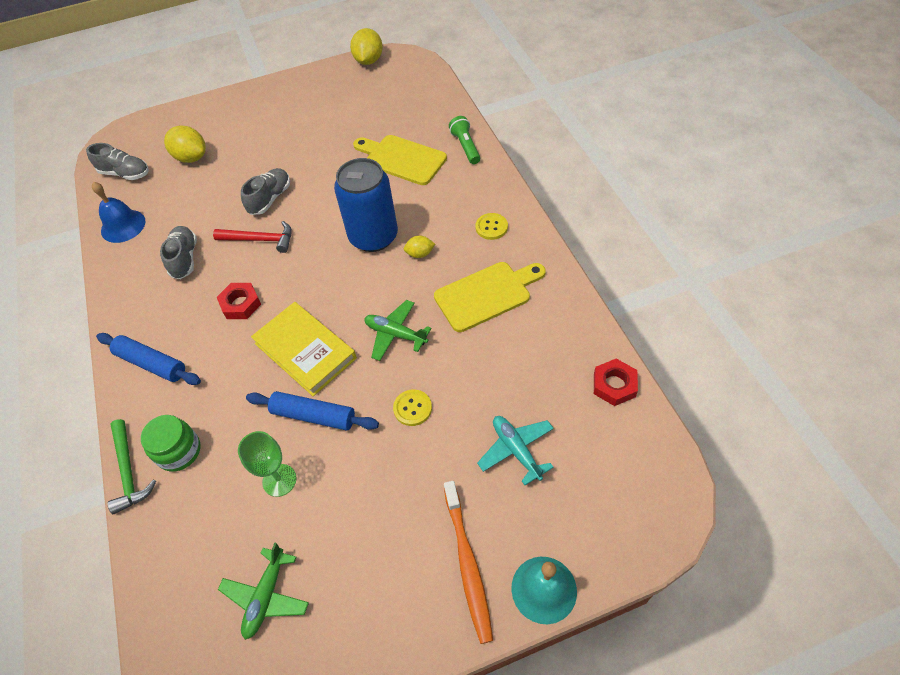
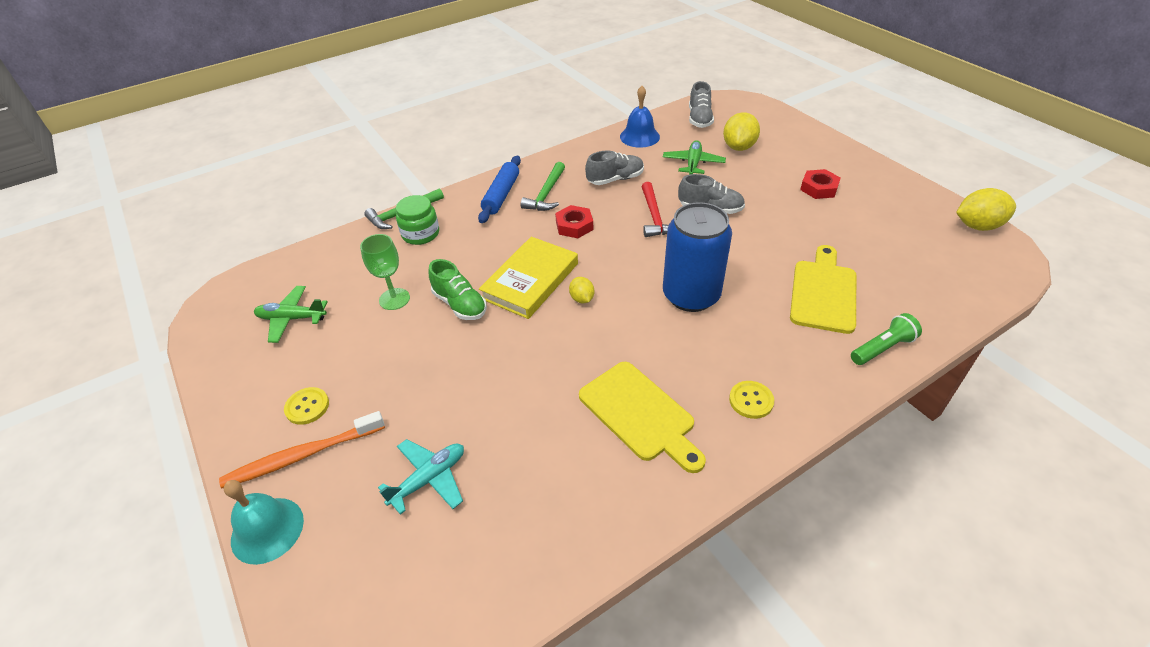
camera: 75 degrees right, 10 degrees down
(175, 321) = (546, 194): none -> green hammer
(313, 415) = (460, 304): blue rolling pin -> green shoe
(395, 334) = (564, 342): green plane -> green plane (693, 164)
(412, 408) = (474, 376): yellow button -> yellow button (307, 407)
(420, 254) = (681, 339): yellow lemon -> yellow lemon (582, 299)
(614, 385) = (529, 580): red nut -> red nut (819, 188)

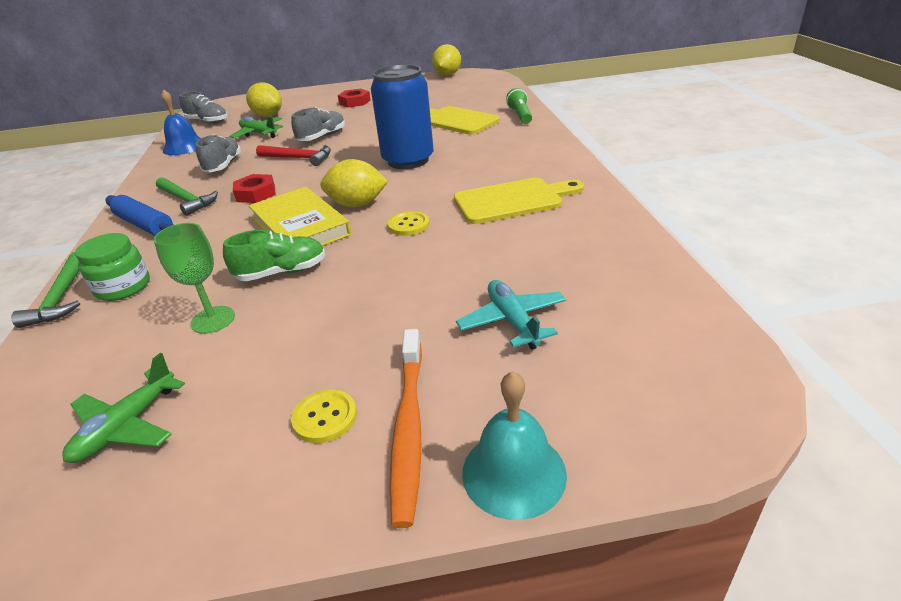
camera: 65 degrees left, 10 degrees down
(582, 299) = (357, 204): yellow lemon -> yellow lemon, size x1.81
(751, 400) = (531, 159): yellow button -> yellow button (408, 225)

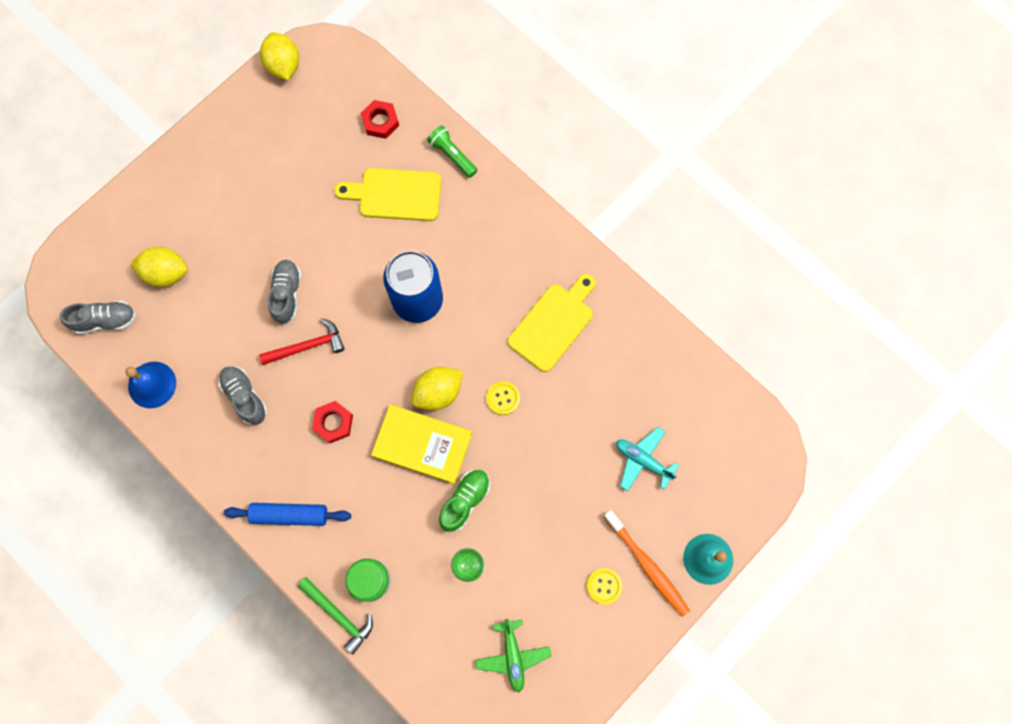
camera: 40 degrees left, 40 degrees up
(187, 200) = (282, 465): green hammer -> none
(259, 133) = (205, 318): green plane -> none
(354, 102) = (238, 194): red nut -> red nut (380, 122)

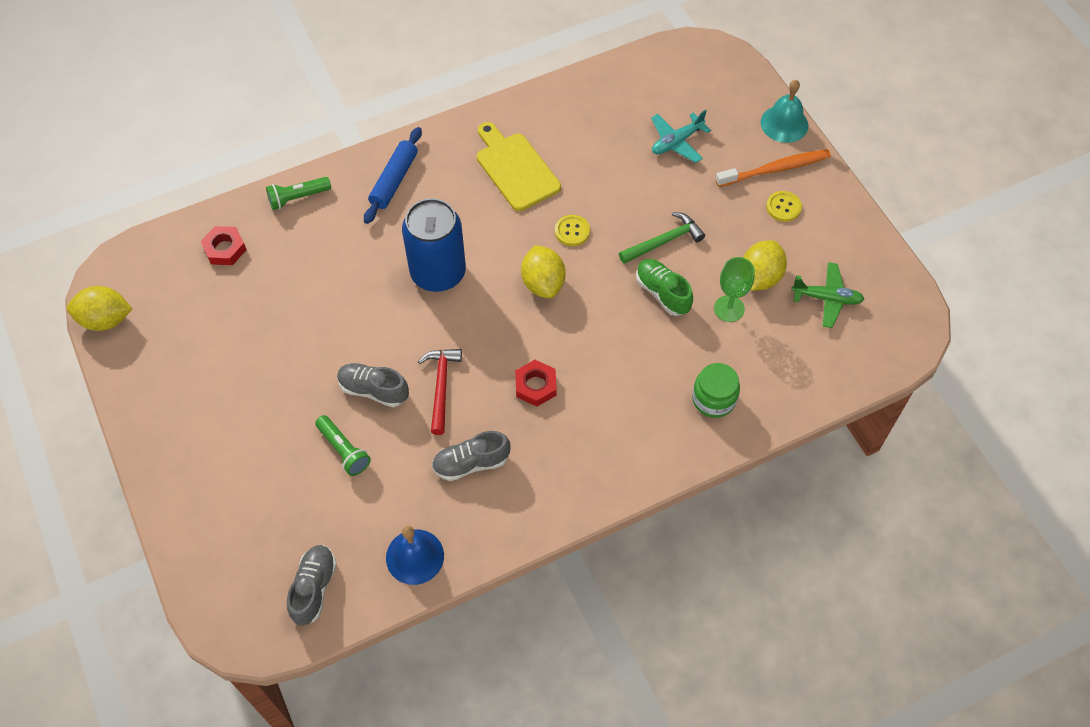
camera: 70 degrees left, 15 degrees down
(166, 273) = (288, 506): yellow lemon -> yellow lemon (760, 277)
(226, 294) = (344, 450): none -> green flashlight
(289, 515) = (618, 455): blue rolling pin -> blue rolling pin (394, 180)
(339, 615) = (741, 438): green hammer -> green hammer (664, 241)
(395, 194) = (313, 259): yellow cutting board -> none
(422, 445) = (591, 312): yellow book -> none

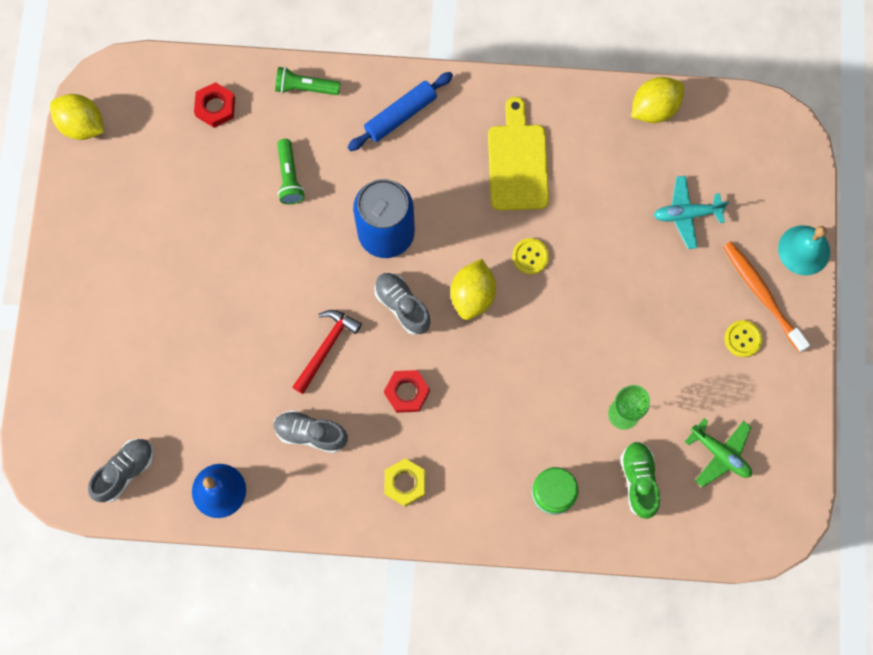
camera: 30 degrees right, 15 degrees up
(344, 450) = (213, 361): green flashlight -> green flashlight (289, 177)
(373, 390) = (268, 318): grey shoe -> grey shoe (402, 306)
(581, 459) = (405, 483): none -> yellow nut
(662, 293) = (573, 364): green shoe -> green shoe (638, 480)
(664, 241) = (608, 313): green hammer -> none
(760, 277) = (673, 398): yellow lemon -> yellow lemon (654, 108)
(775, 169) = (762, 294): orange toothbrush -> orange toothbrush turned 135 degrees counterclockwise

